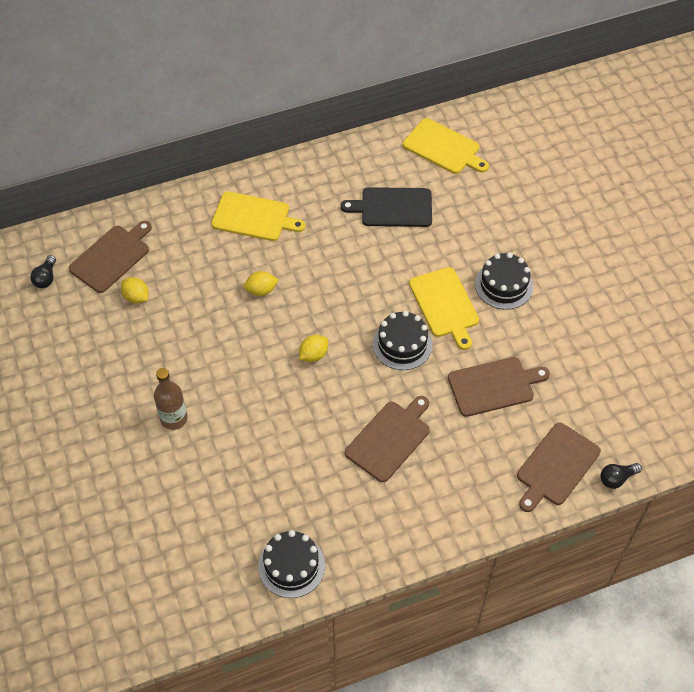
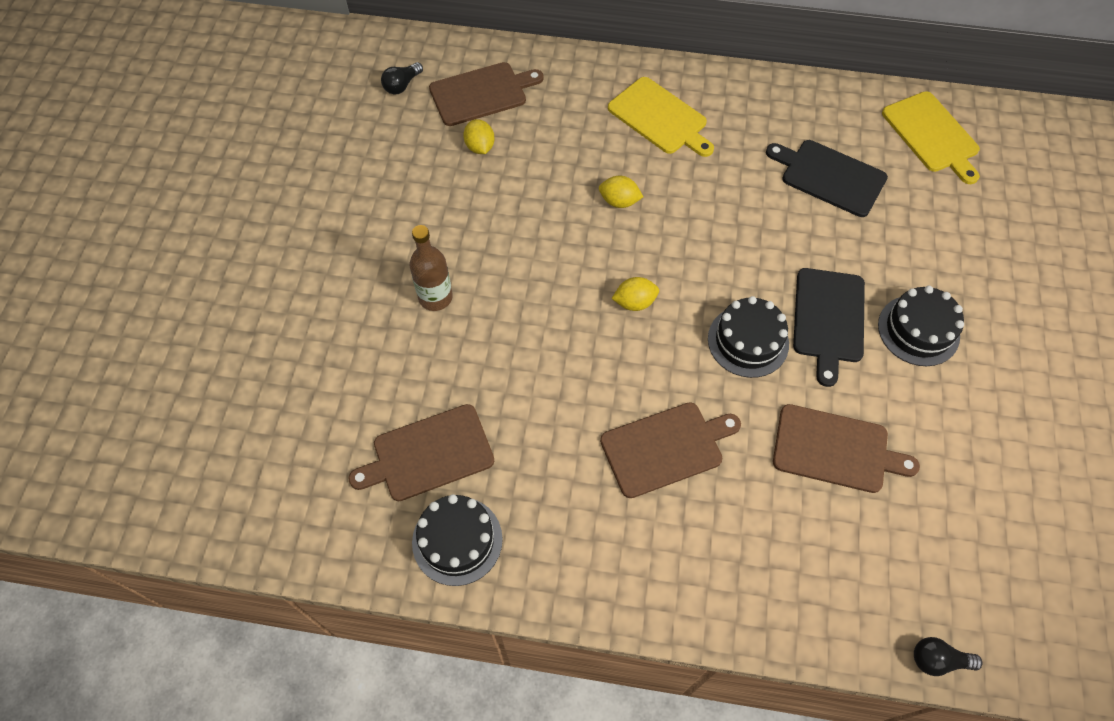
camera: 30 degrees right, 5 degrees up
(445, 305) = (828, 319): yellow cutting board -> black cutting board
(556, 466) = (861, 598): brown cutting board -> brown cutting board (428, 454)

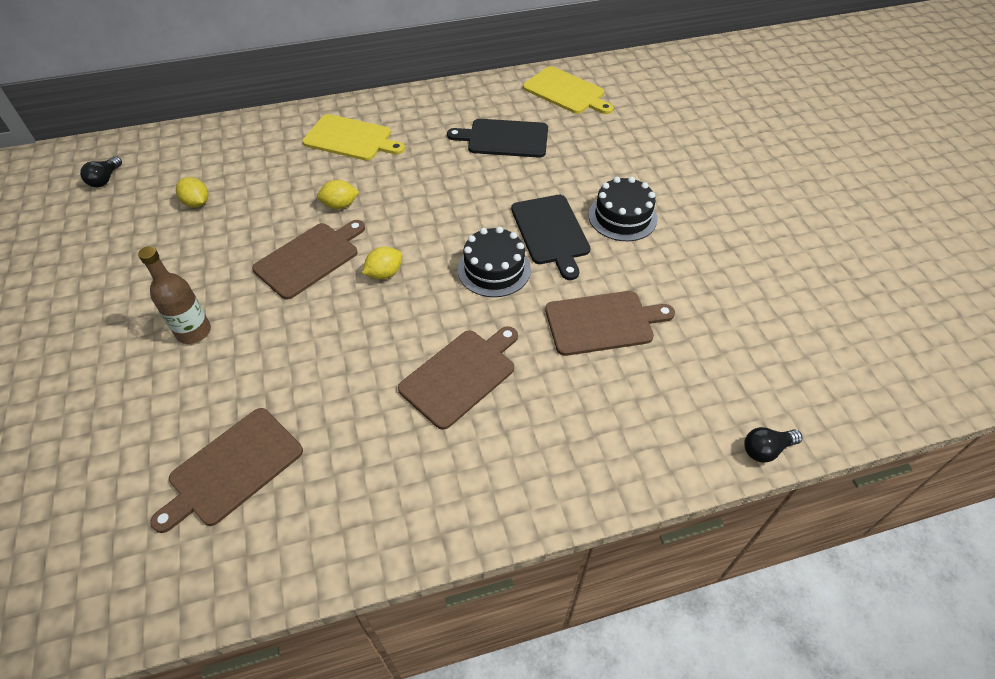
camera: 25 degrees left, 10 degrees down
(457, 540) = (290, 536): black cake -> none
(482, 93) = (185, 164): brown cutting board -> brown cutting board (310, 258)

